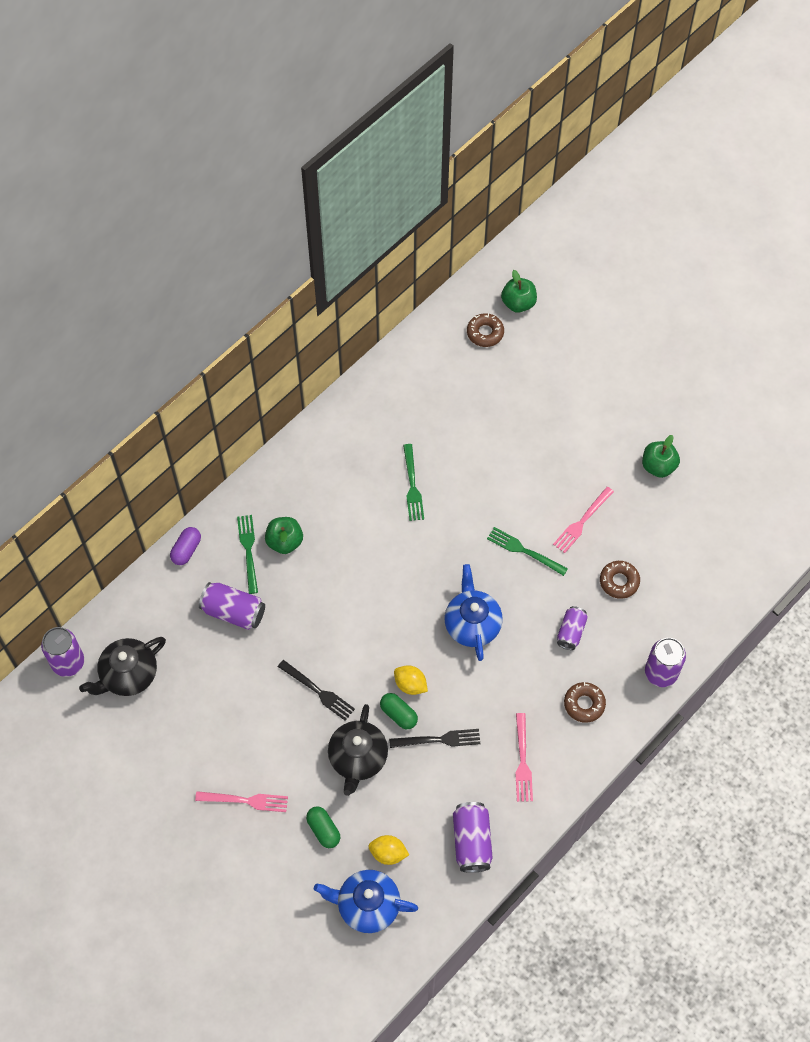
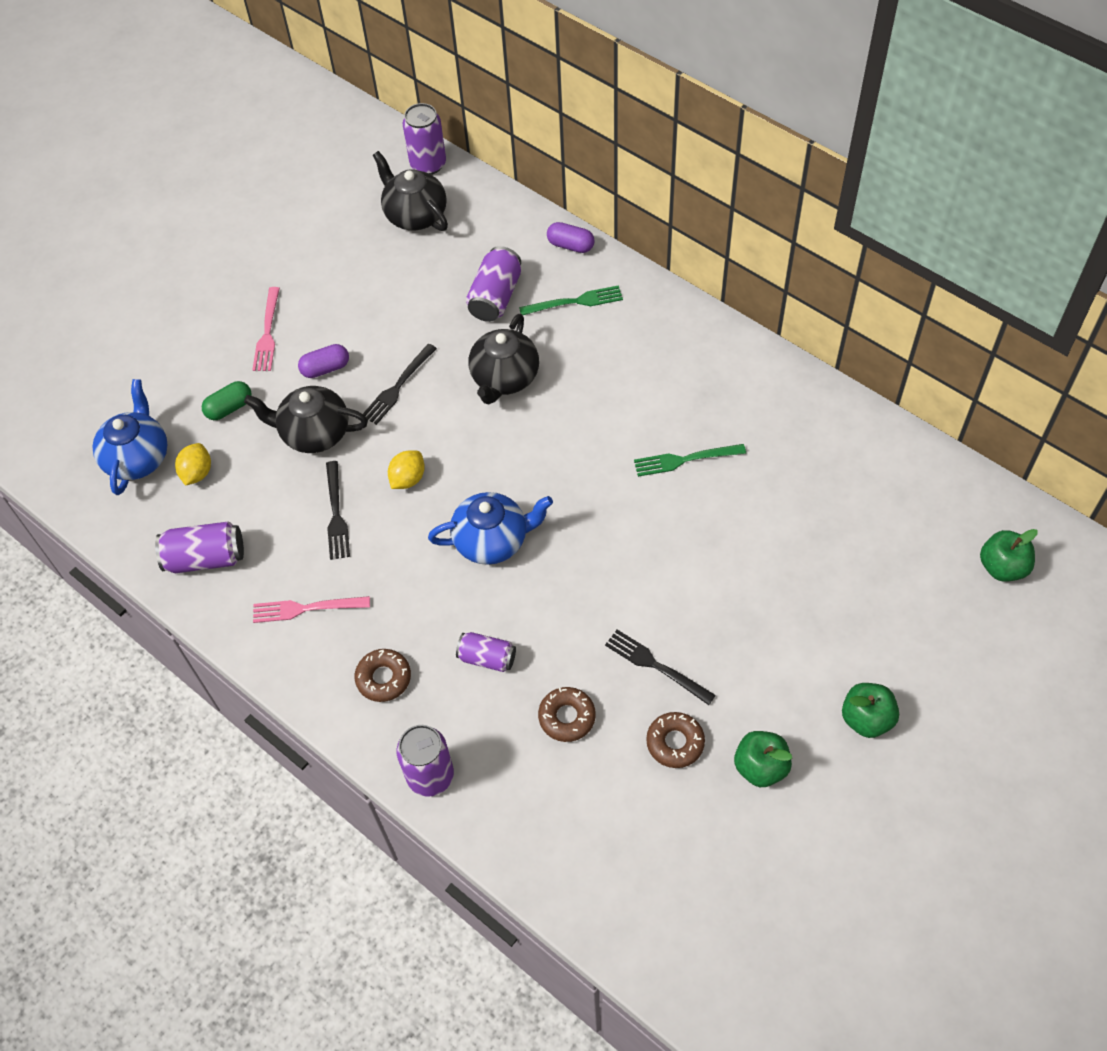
camera: 90 degrees right, 5 degrees down
(285, 542) = (590, 335): green apple -> green apple (866, 719)
(291, 750) = (325, 368): none -> purple capsule
(320, 608) = (504, 378): none -> black teapot
(398, 714) = (369, 469): green capsule -> none
(485, 333) = (941, 528): brown donut -> brown donut (675, 742)
(524, 551) = (603, 594): green fork -> none
(582, 522) = (655, 665): pink fork -> black fork

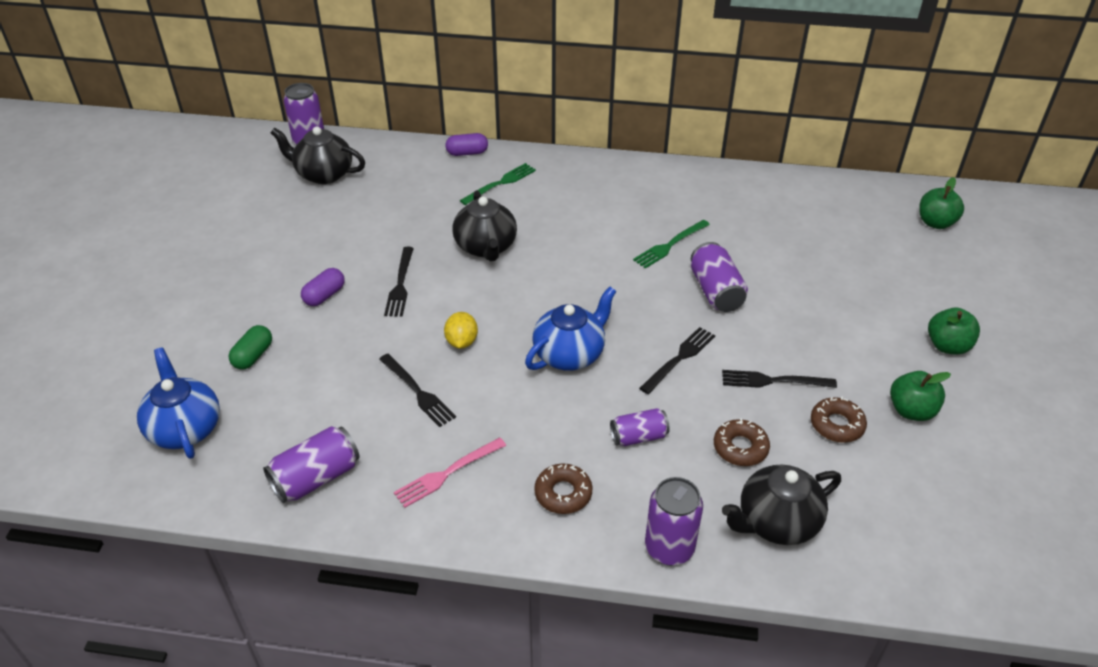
camera: 35 degrees left, 15 degrees down
(197, 473) = (257, 416): yellow lemon -> none
(267, 333) = (250, 291): pink fork -> none
(314, 433) = (350, 343): black teapot -> black teapot (776, 522)
(495, 297) = (434, 201): purple can -> purple can (716, 291)
(588, 596) = (679, 358): none -> black fork

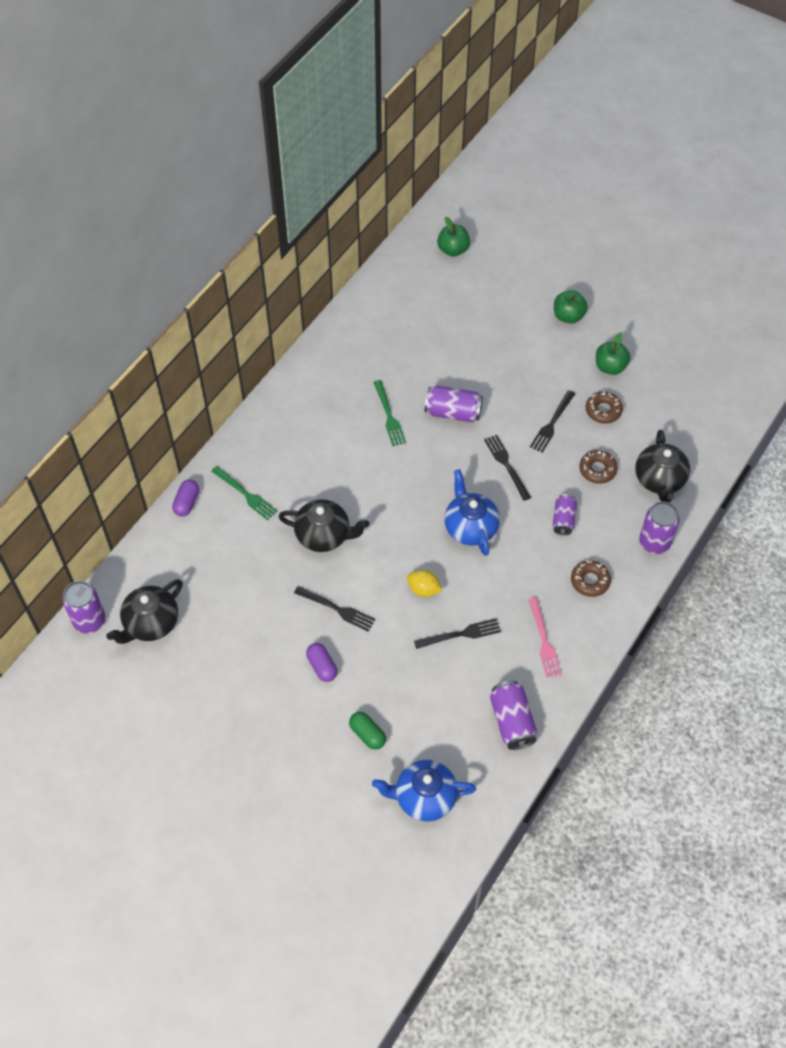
camera: 65 degrees left, 15 degrees up
(500, 183) = (246, 494): green fork -> green fork turned 150 degrees clockwise

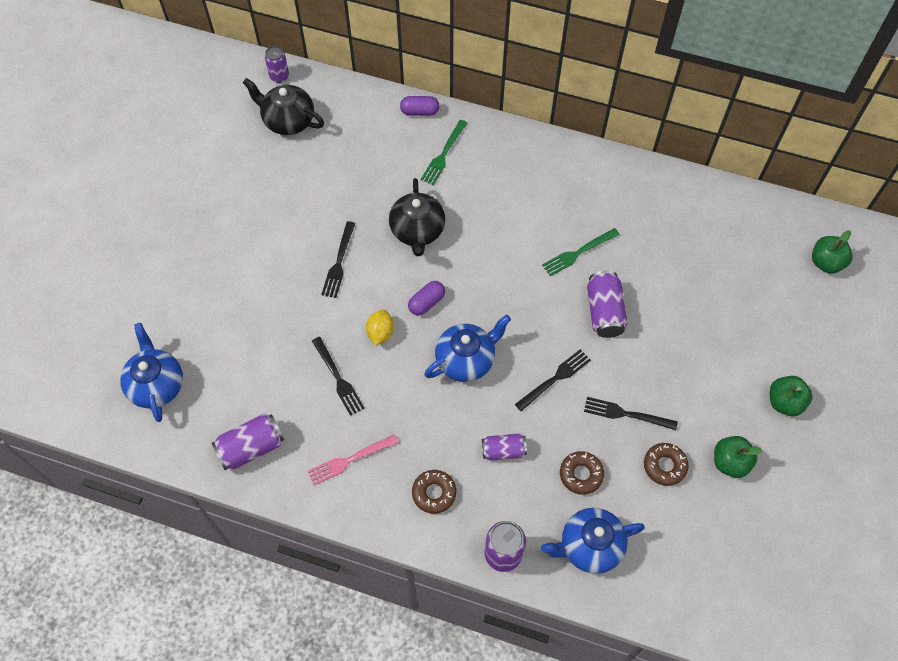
camera: 75 degrees right, 5 degrees up
(89, 621) = (279, 76): purple can -> purple can, size x0.66
(322, 666) = (275, 265): purple capsule -> purple capsule (426, 302)
(367, 734) = (212, 321): green capsule -> none
(659, 480) = (589, 546): black teapot -> blue teapot

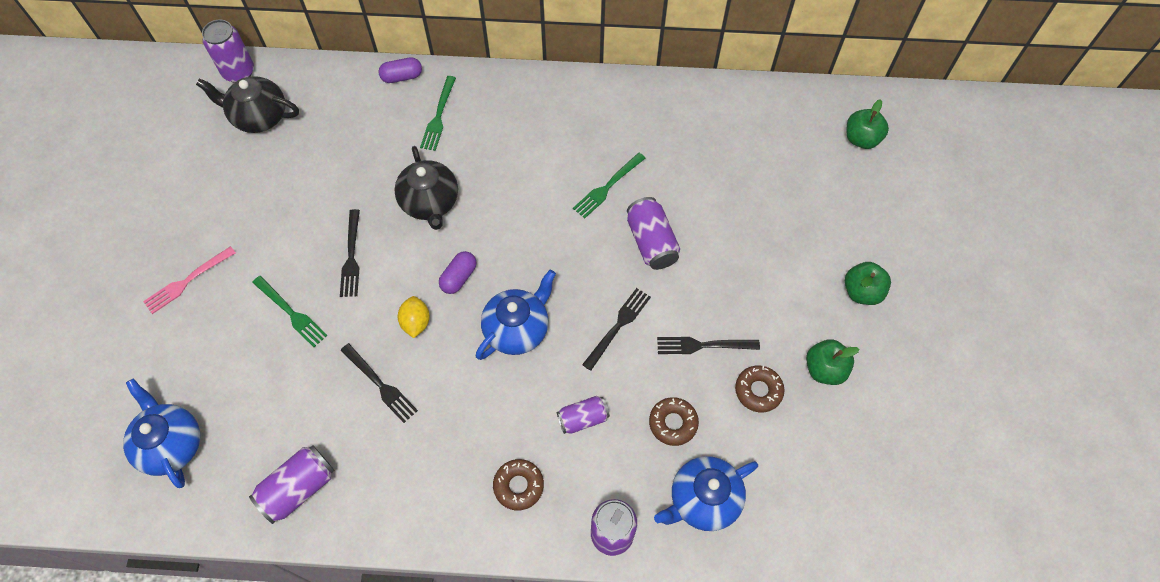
camera: 15 degrees left, 0 degrees up
(278, 299) = (291, 313): none -> green fork
(279, 76) = (239, 72): purple can -> purple can, size x1.51
(349, 460) = (415, 474): pink fork -> pink fork (187, 281)

